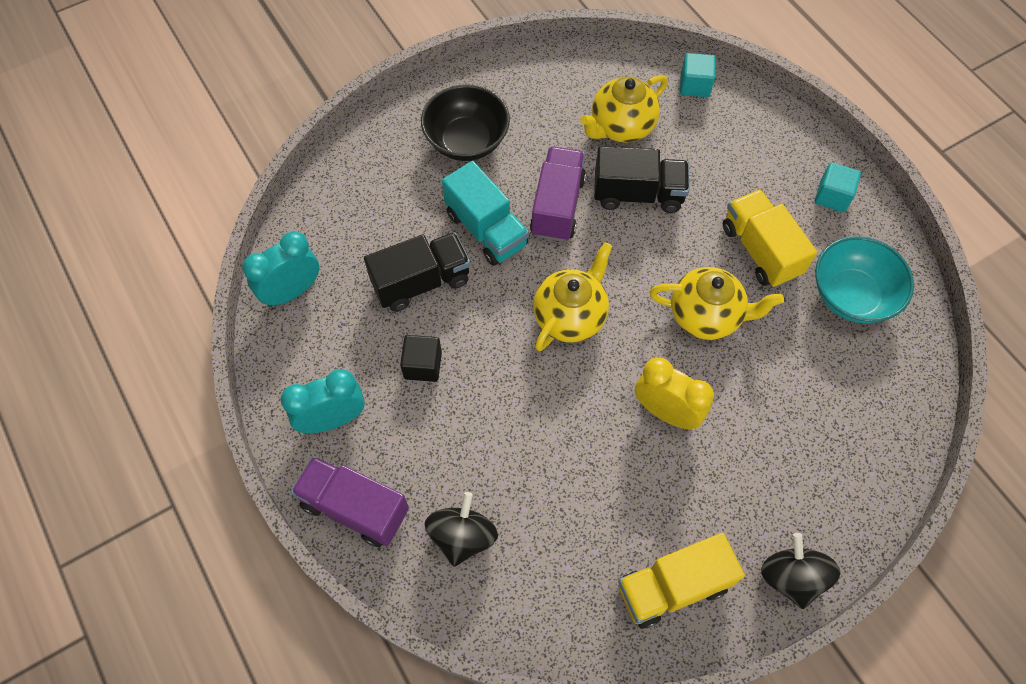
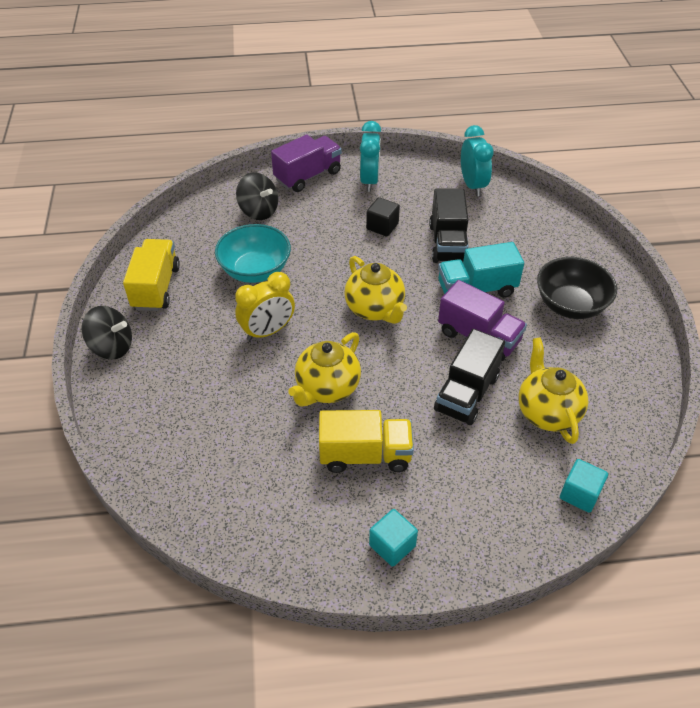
camera: 115 degrees right, 15 degrees down
(851, 295) = (283, 501): turquoise bowl -> turquoise bowl (255, 270)

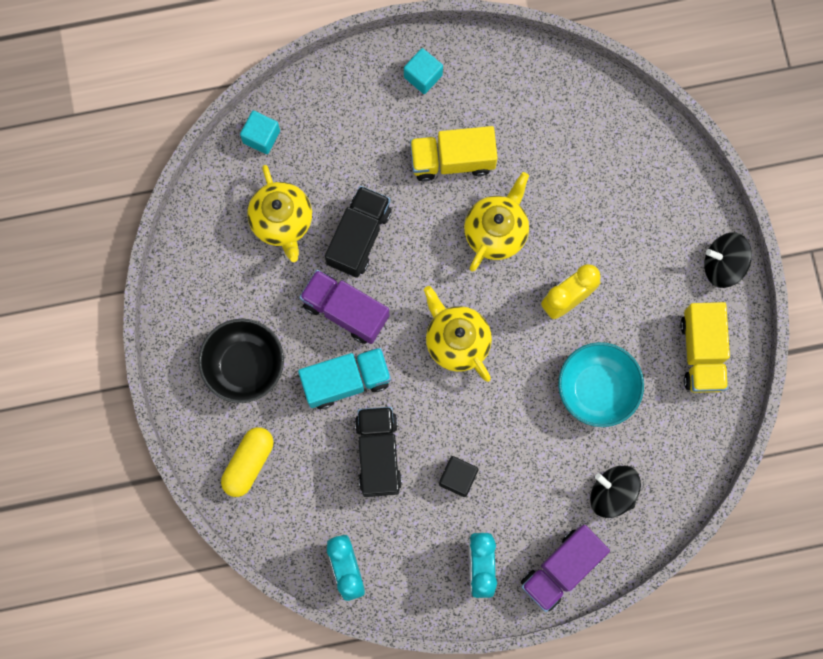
camera: 175 degrees right, 30 degrees up
(557, 244) = (248, 463): none -> yellow capsule

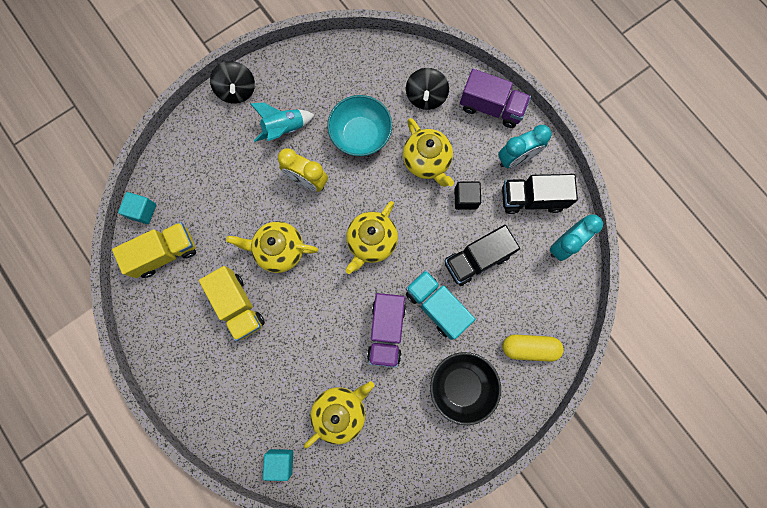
camera: 115 degrees left, 0 degrees up
(359, 237) = (326, 347): black truck -> black truck (532, 198)
(423, 76) = (180, 358): turquoise cube -> turquoise cube (142, 211)
(526, 453) = (427, 162): none -> yellow teapot
(646, 300) = (284, 129): none -> turquoise rocket
(701, 352) = (304, 80): yellow truck -> yellow truck (165, 253)

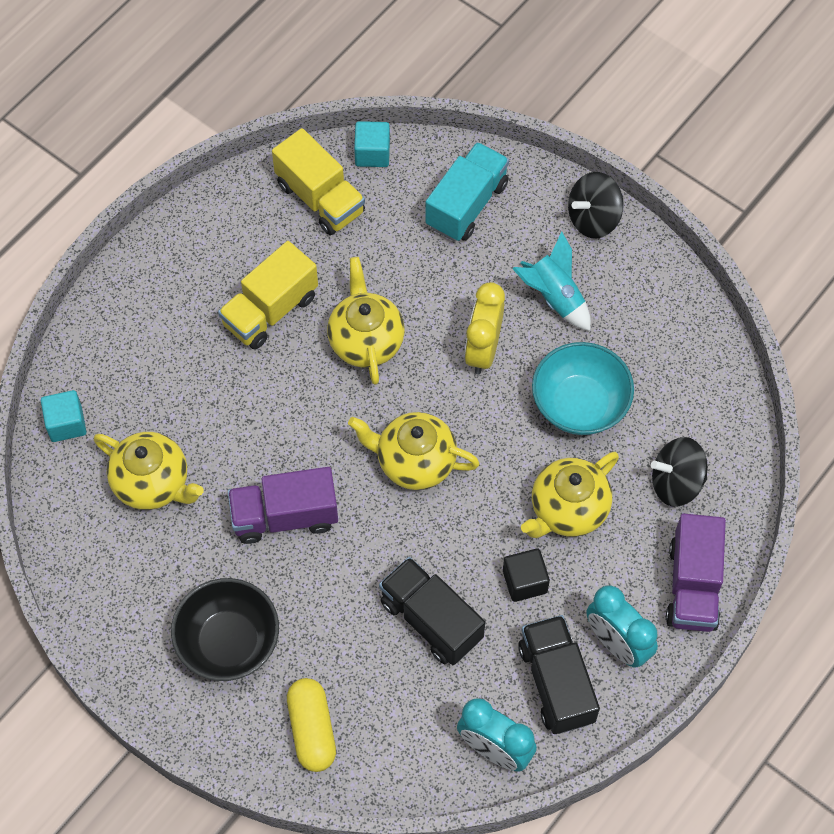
camera: 75 degrees right, 15 degrees down
(436, 306) = (341, 578): turquoise truck -> turquoise truck (466, 205)

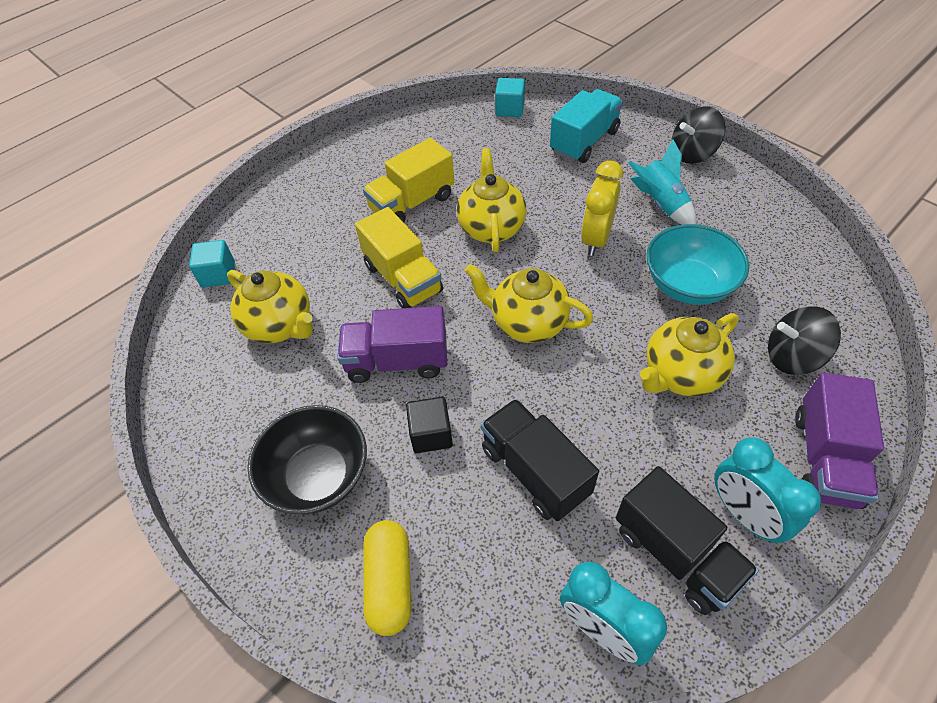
camera: 10 degrees right, 10 degrees down
(320, 198) = (465, 134): yellow truck -> yellow truck (403, 278)
(525, 581) = (637, 440): black cube -> black cube (431, 434)
(556, 683) = (676, 553): black truck -> black truck turned 150 degrees clockwise

